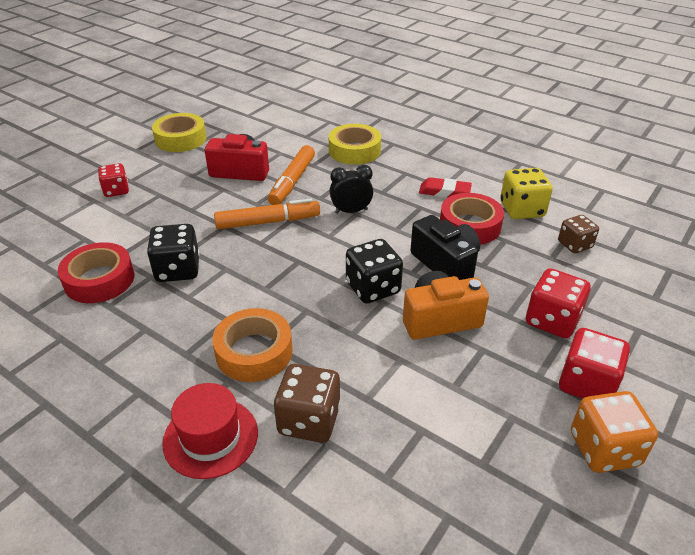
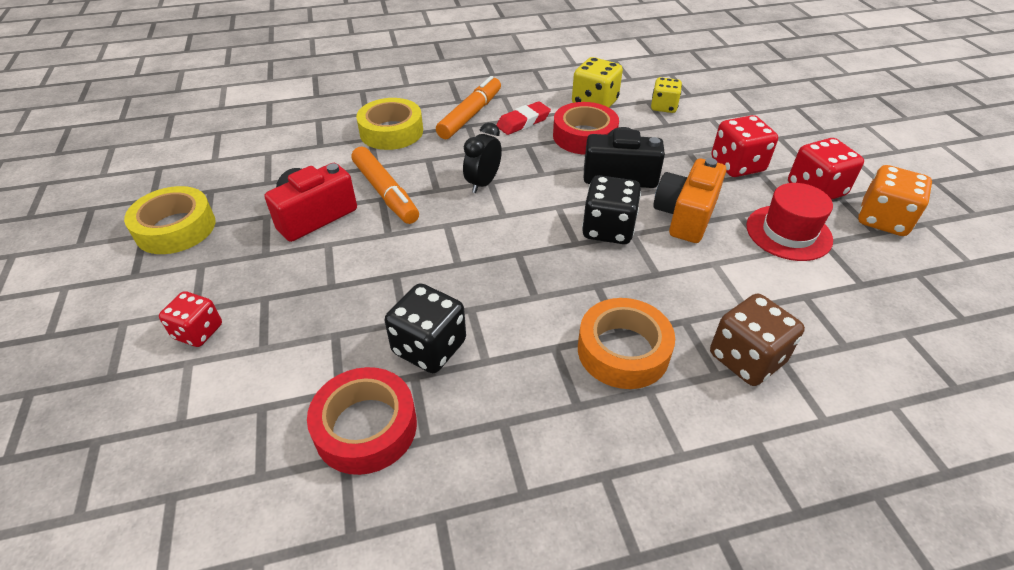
camera: 50 degrees left, 5 degrees up
(210, 437) = (719, 442): red hat -> red hat (788, 233)
(268, 222) = (430, 241): orange marker -> orange marker (470, 115)
(574, 245) = (663, 107): brown dice -> yellow dice

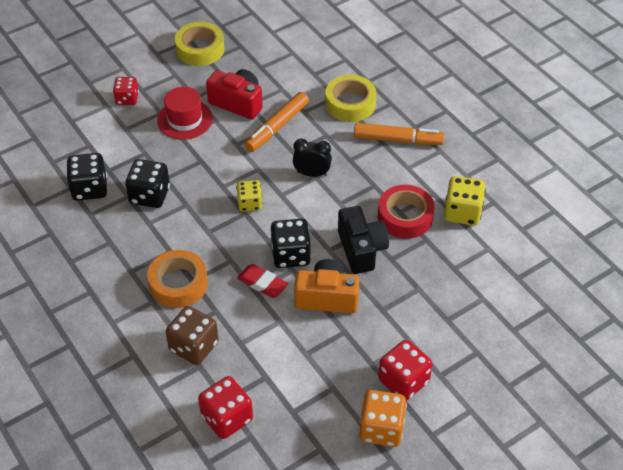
camera: 70 degrees right, 5 degrees up
(366, 427) = (89, 189): red tape -> black dice
(523, 122) = (405, 174): red eraser -> red eraser (262, 283)
(663, 107) = (483, 261): yellow dice -> yellow dice (249, 203)
(737, 165) = (414, 324): red dice -> red dice (227, 418)
(788, 233) = (335, 364): red hat -> red hat (185, 119)

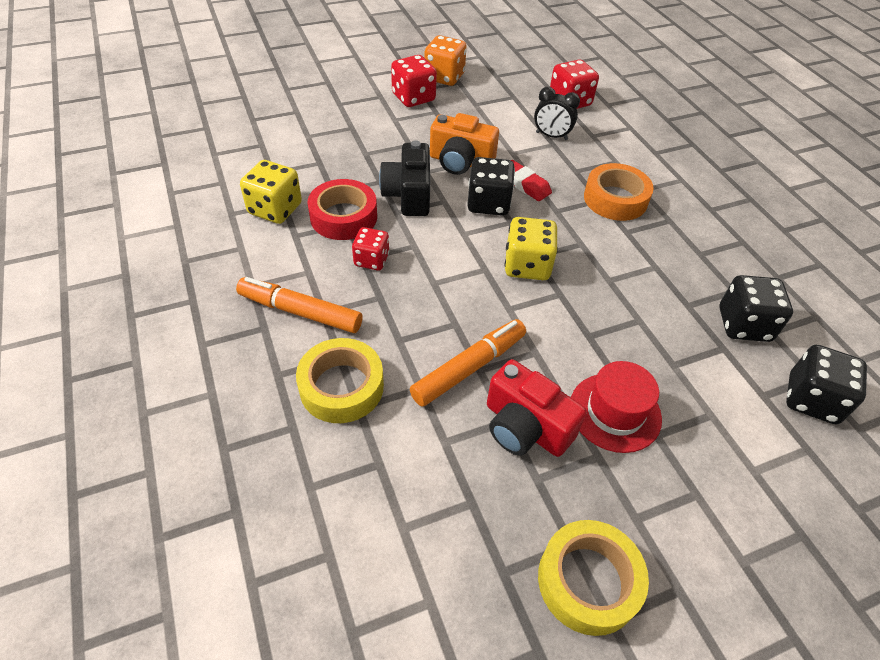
camera: 170 degrees left, 0 degrees up
(127, 99) = (720, 477): red dice -> red dice (371, 260)
(150, 195) = (658, 300): black dice -> black dice (811, 399)
(194, 346) = (598, 149): brown dice -> none
(249, 203) = (527, 265): yellow dice -> yellow dice, size x1.51
(312, 173) = (437, 288): black clock -> black clock (551, 136)

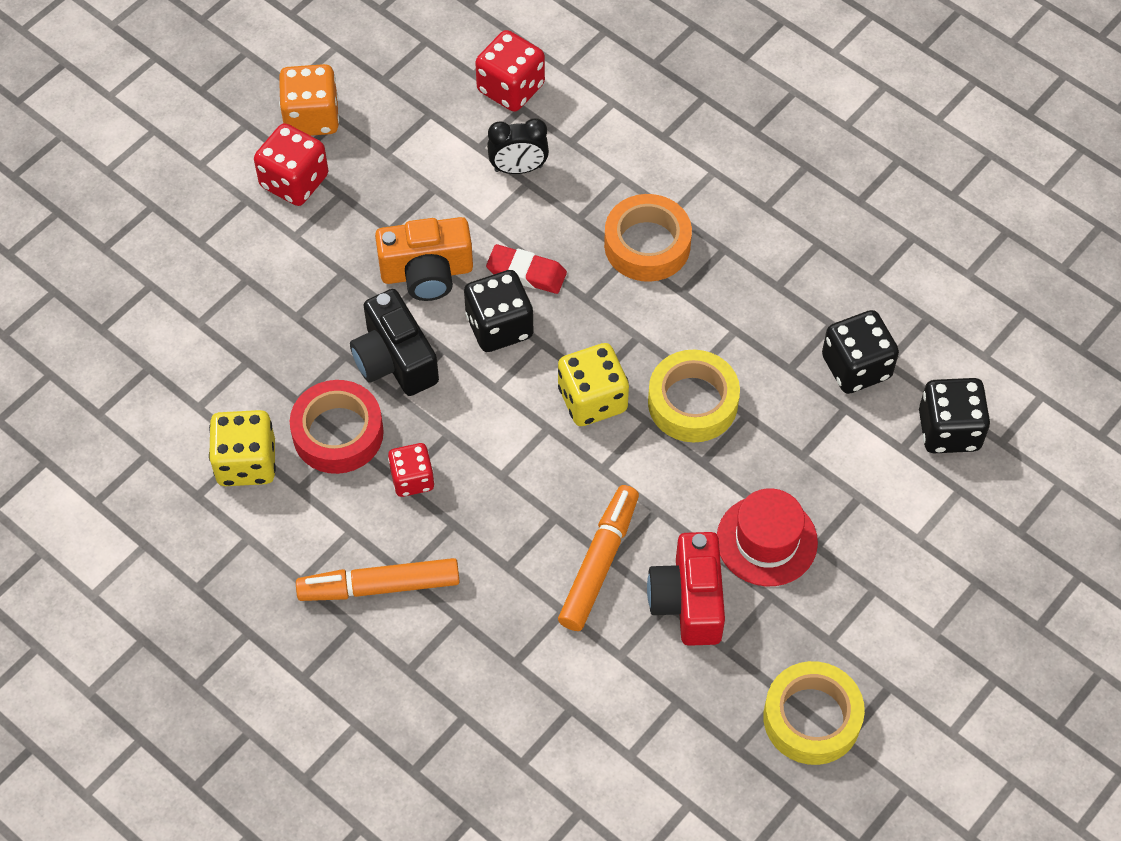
camera: 25 degrees left, 10 degrees up
(341, 387) = (483, 650): yellow tape -> yellow tape (692, 402)
(525, 427) = (688, 601): red camera -> red camera turned 75 degrees clockwise

